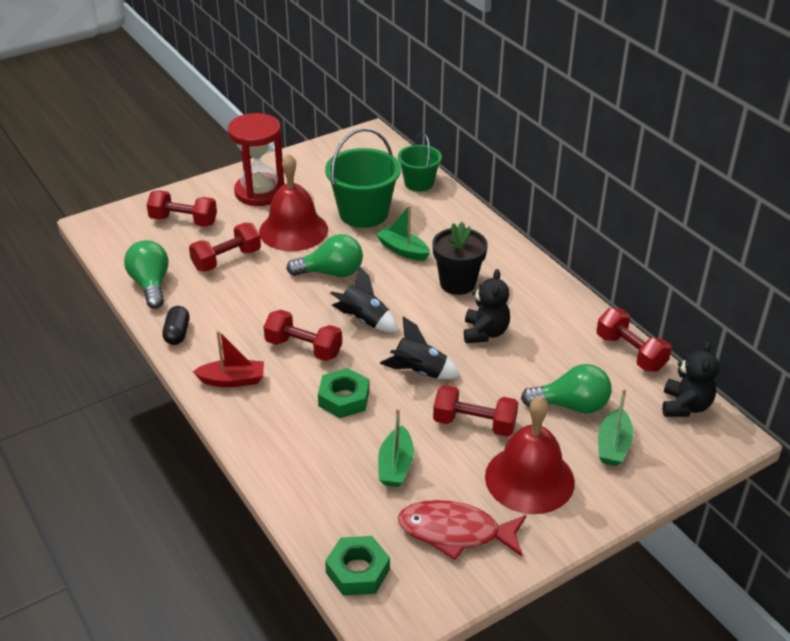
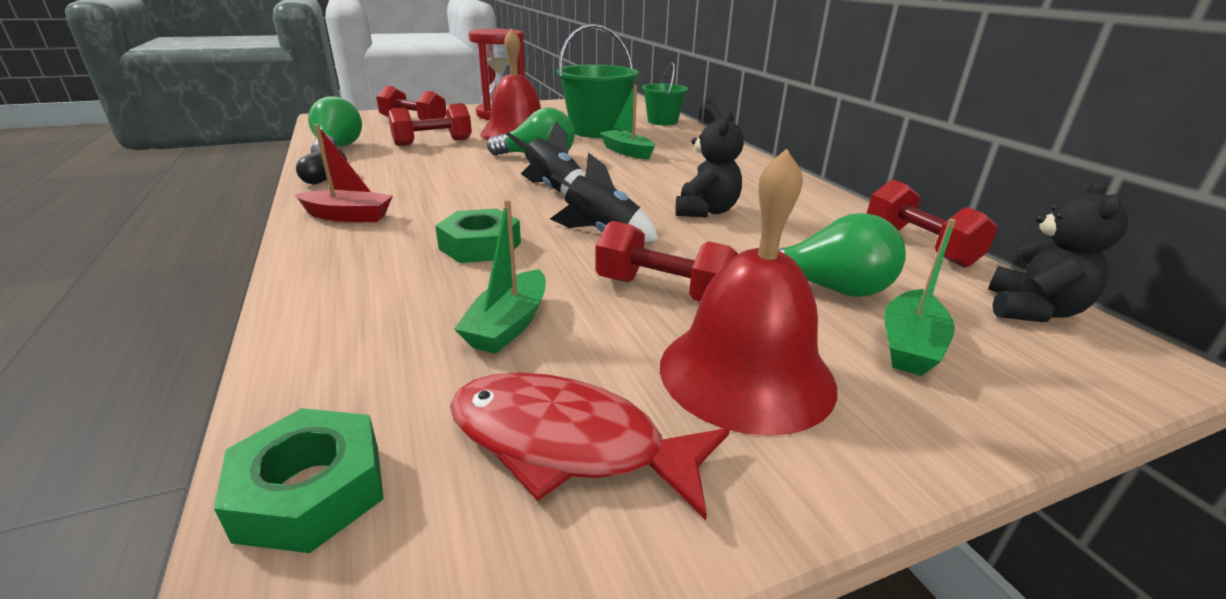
camera: 10 degrees right, 10 degrees down
(303, 348) = (462, 201): red dumbbell -> none
(457, 283) = (682, 175): black flower pot -> none

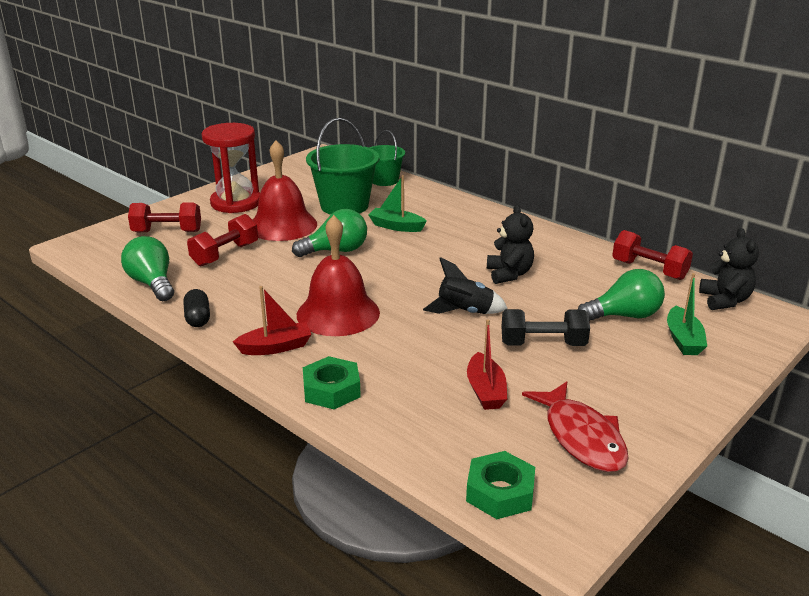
camera: 25 degrees left, 0 degrees up
(480, 245) = (401, 344): green nut -> green nut (331, 390)
(508, 325) = (485, 391): green boat -> red boat
(554, 189) = (388, 281): black rocket -> none
(569, 444) = (581, 437): red fish -> red fish turned 105 degrees counterclockwise
(663, 291) = (543, 344): red dumbbell -> black dumbbell
(746, 373) = (624, 379): red bell -> red bell (338, 313)

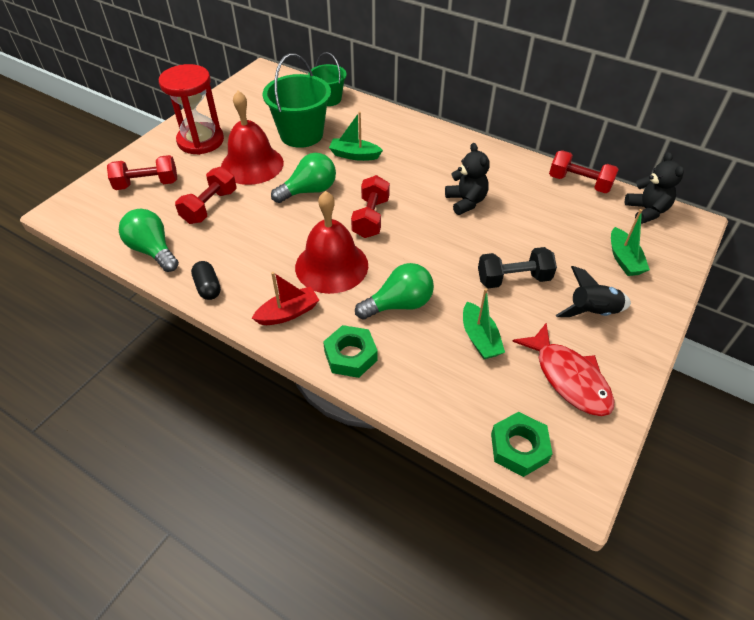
camera: 10 degrees left, 20 degrees up
(396, 278) = (370, 218): none -> red dumbbell
(465, 312) = (440, 251): black rocket -> black rocket (592, 312)
(485, 391) = (479, 338): red boat -> green boat
(624, 316) = (571, 238): green light bulb -> green light bulb (399, 304)

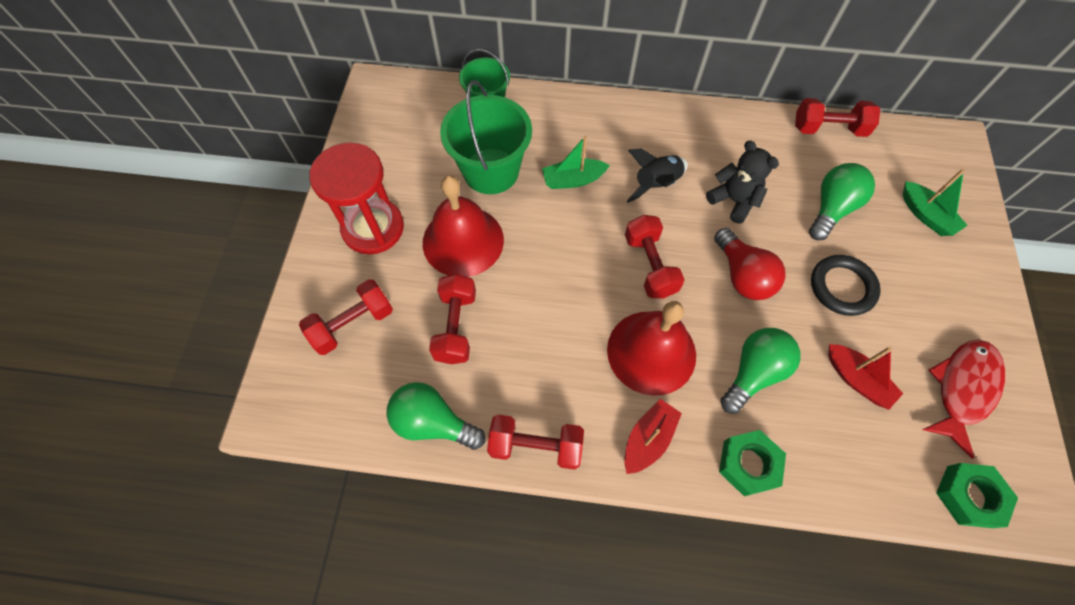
camera: 25 degrees left, 15 degrees up
(208, 287) = (536, 446): black capsule -> red dumbbell
(309, 191) = (556, 254): green light bulb -> green light bulb (831, 209)
(437, 246) = (742, 275): none -> red light bulb
(479, 338) = (856, 379): green boat -> red boat
(513, 279) = (842, 287): black dumbbell -> black ring
(568, 378) = (962, 389): red fish -> red fish turned 90 degrees counterclockwise
(592, 312) = (936, 296): black rocket -> black rocket (656, 184)
(646, 211) = (910, 142): black teddy bear -> none

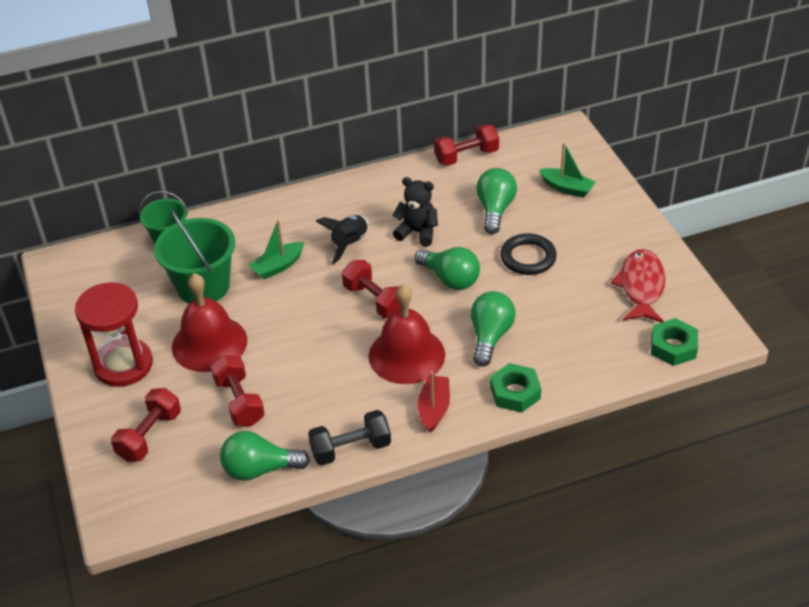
camera: 25 degrees left, 20 degrees down
(536, 446) = (350, 449): red dumbbell -> black dumbbell
(742, 275) = (450, 279): red light bulb -> green light bulb
(856, 379) = (566, 311): red boat -> none

